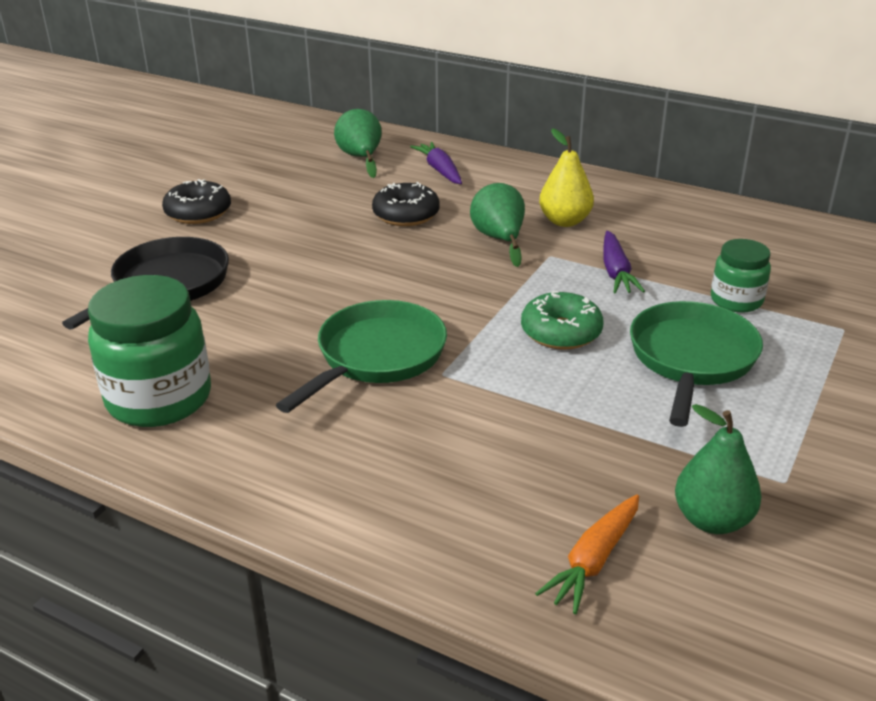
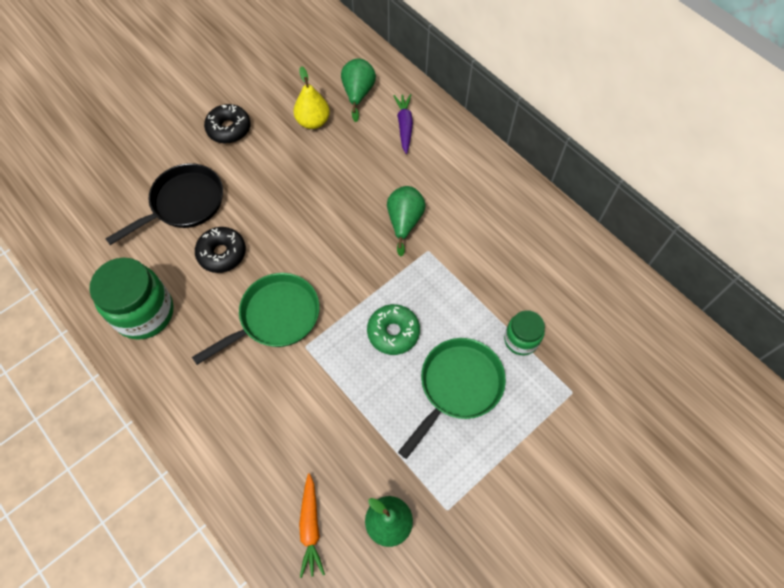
camera: 20 degrees right, 30 degrees up
(406, 215) = (357, 173): black donut -> black donut (222, 253)
(565, 221) = (458, 215): yellow pear -> yellow pear (313, 121)
(593, 561) = (310, 527): orange carrot -> orange carrot turned 60 degrees counterclockwise
(616, 272) = (461, 283): purple carrot -> none

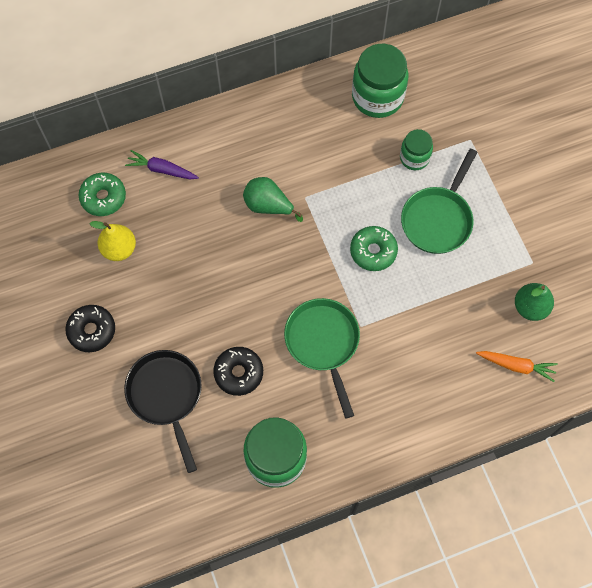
camera: 70 degrees left, 5 degrees up
(358, 94) = (103, 197): green pear -> green donut
(457, 386) = (438, 219): green pan -> green pan turned 120 degrees counterclockwise
(575, 281) = (377, 97): none -> green jar

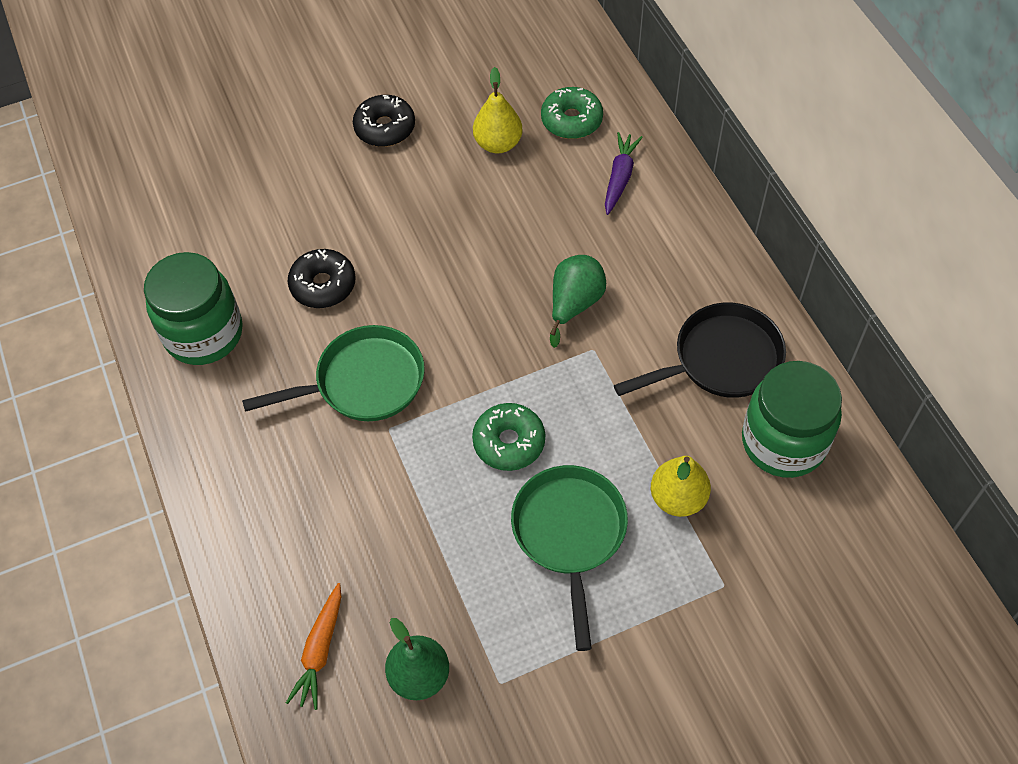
camera: 90 degrees right, 10 degrees down
(166, 395) = (296, 210): black pan -> black pan (721, 360)
(414, 158) = (678, 498): green jar -> yellow pear
(438, 219) = (570, 534): green pan -> green pan turned 60 degrees clockwise

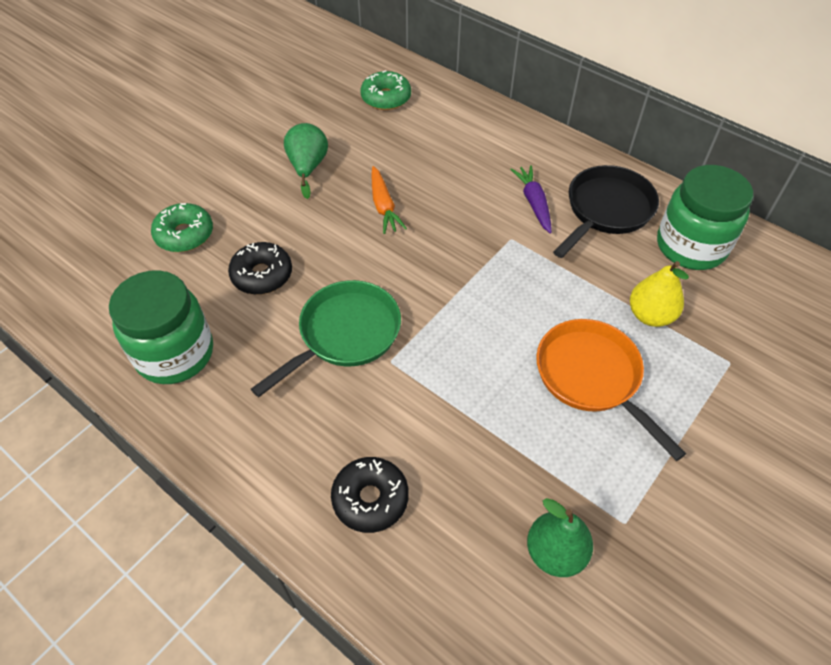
camera: 30 degrees left, 5 degrees down
(320, 650) = (453, 576): orange carrot -> orange carrot (383, 206)
(385, 128) = (243, 148): black donut -> black donut (370, 499)
(498, 144) = (341, 130): yellow pear -> none
(509, 442) = (495, 330): green donut -> green donut (184, 235)
(570, 534) = (592, 377): green pan -> orange pan
(574, 304) = (475, 213): green pear -> green pear (308, 167)
(620, 177) = (447, 122): purple carrot -> purple carrot (534, 203)

